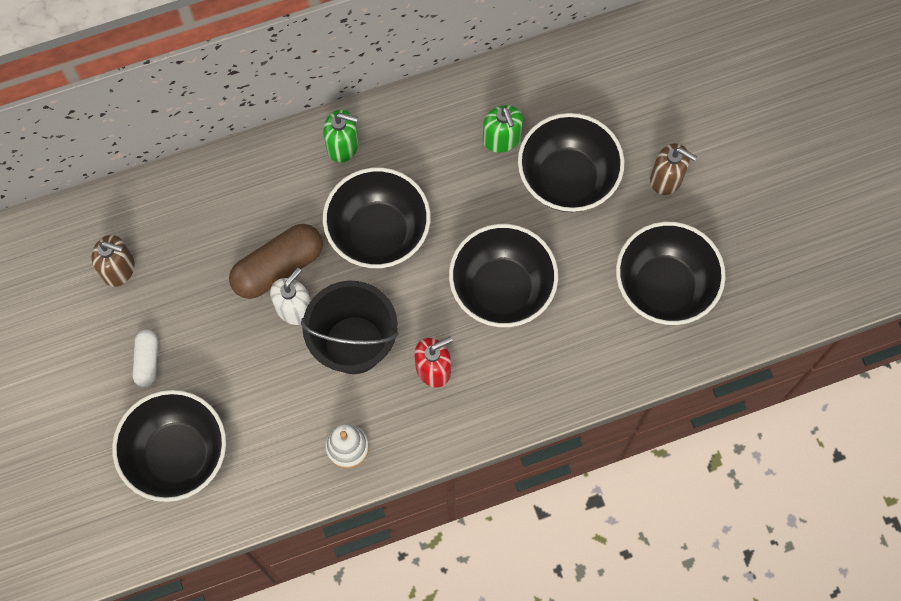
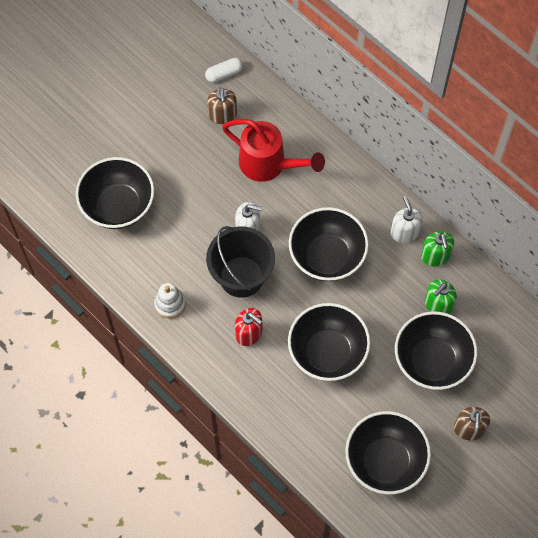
camera: 65 degrees right, 5 degrees down
(147, 361) = (170, 160): white capsule -> white capsule (224, 74)
(219, 244) = (268, 164): none -> red watering can
(278, 267) = (271, 206): brown capsule -> none
(343, 146) = (377, 206): green soap dispenser -> green soap dispenser (435, 256)
(392, 131) = (404, 232): none -> white soap dispenser

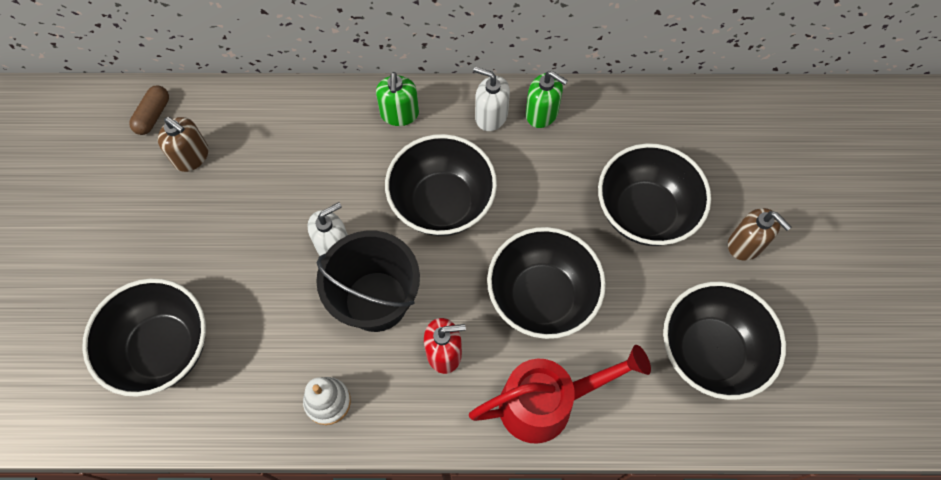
camera: 45 degrees left, 0 degrees up
(224, 74) = (153, 115): white capsule -> brown capsule
(268, 164) = (290, 165): red watering can -> red watering can (546, 403)
(438, 305) = (593, 155): green soap dispenser -> green soap dispenser (399, 114)

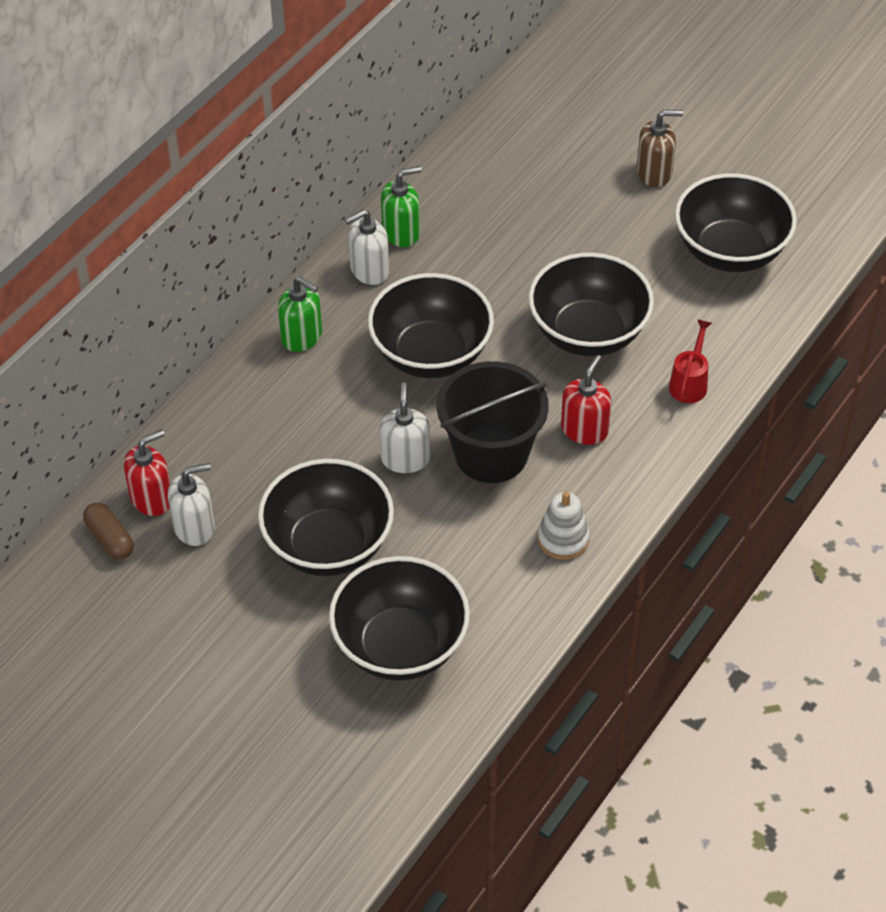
camera: 55 degrees left, 15 degrees down
(191, 156) = (194, 527): brown soap dispenser -> white soap dispenser
(201, 117) = (152, 498): none -> red soap dispenser
(546, 403) = (689, 383): red watering can -> red watering can, size x0.50
(644, 212) = (567, 219): black bowl -> black bowl (328, 545)

